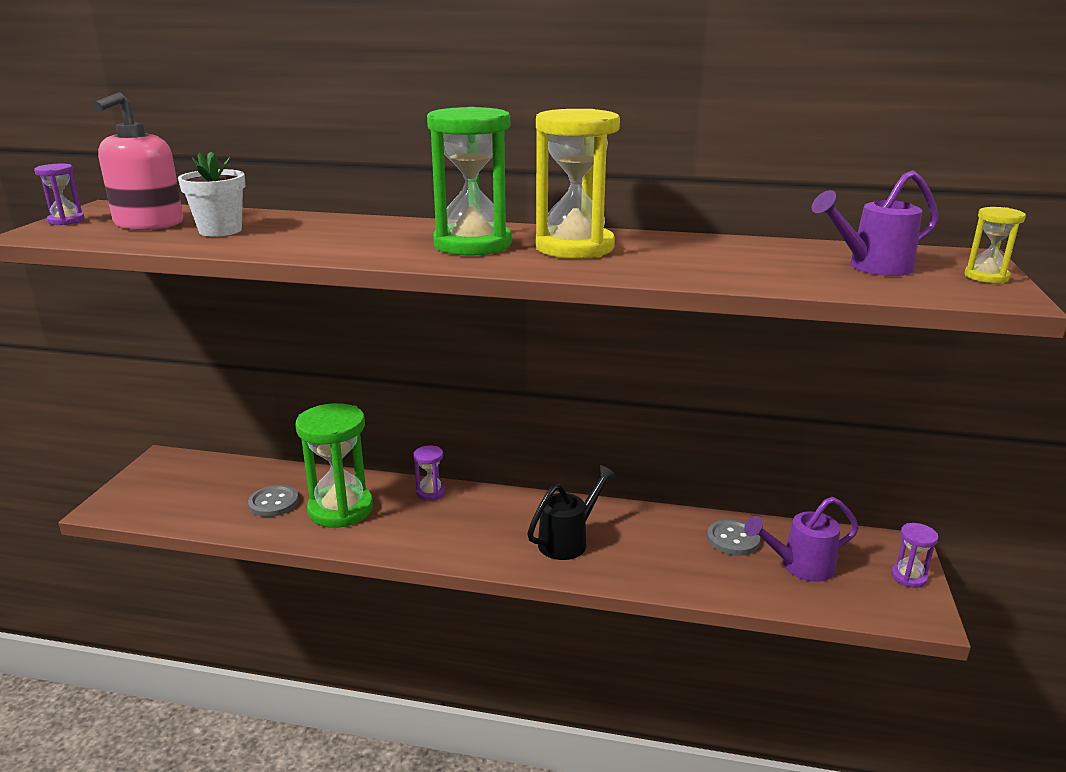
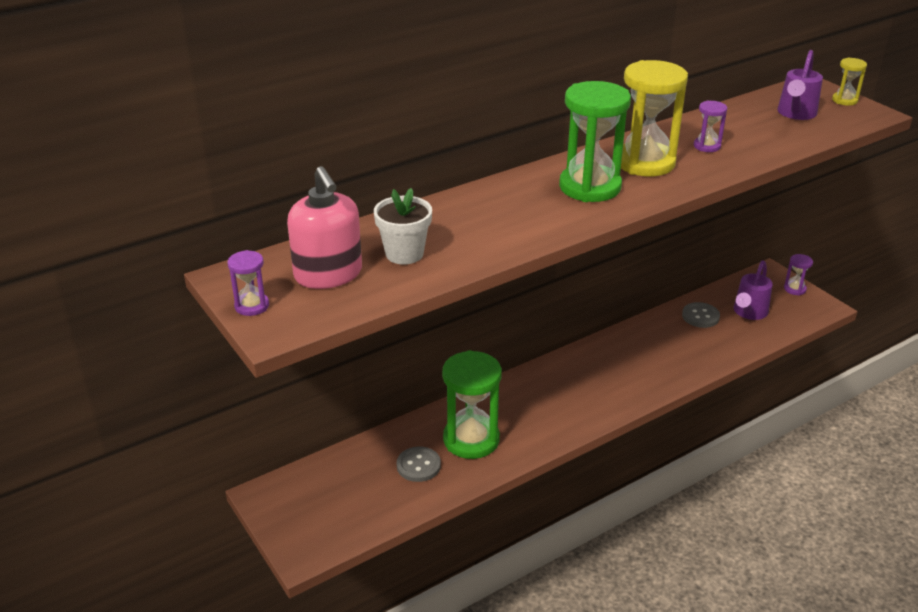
camera: 45 degrees left, 10 degrees up
(430, 493) = (503, 392): purple hourglass -> purple hourglass (707, 146)
(569, 540) = (629, 370): black watering can -> none

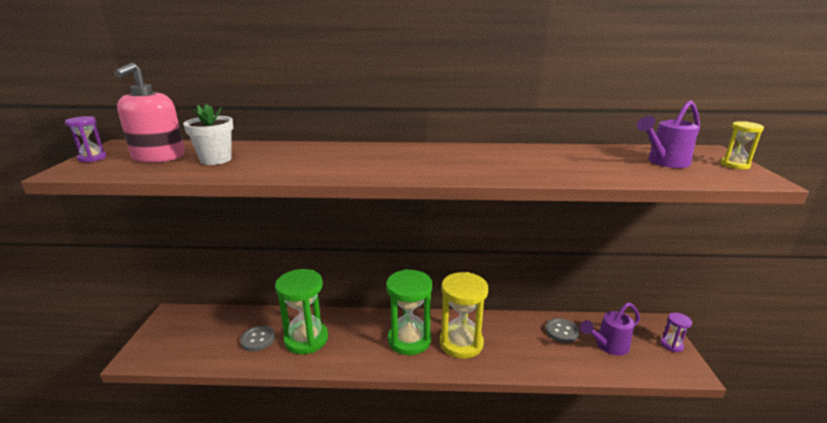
camera: 35 degrees right, 10 degrees down
(590, 187) = (402, 160): green hourglass -> green hourglass (409, 340)
(645, 163) = (471, 159): yellow hourglass -> yellow hourglass (461, 343)
(707, 146) = (541, 162): purple hourglass -> none

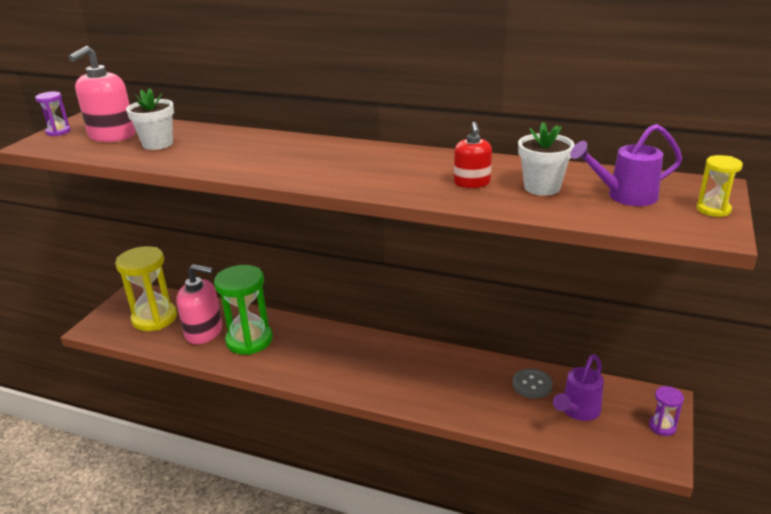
camera: 20 degrees right, 5 degrees up
(258, 339) = (204, 332): grey button -> pink soap dispenser
(409, 340) = (352, 361): green hourglass -> none
(461, 343) = (406, 375): yellow hourglass -> yellow hourglass (154, 318)
(540, 164) = (472, 183): none -> red soap dispenser
(597, 162) = (542, 187): none -> white flower pot
(608, 346) = (577, 411): purple watering can -> purple watering can turned 45 degrees counterclockwise

